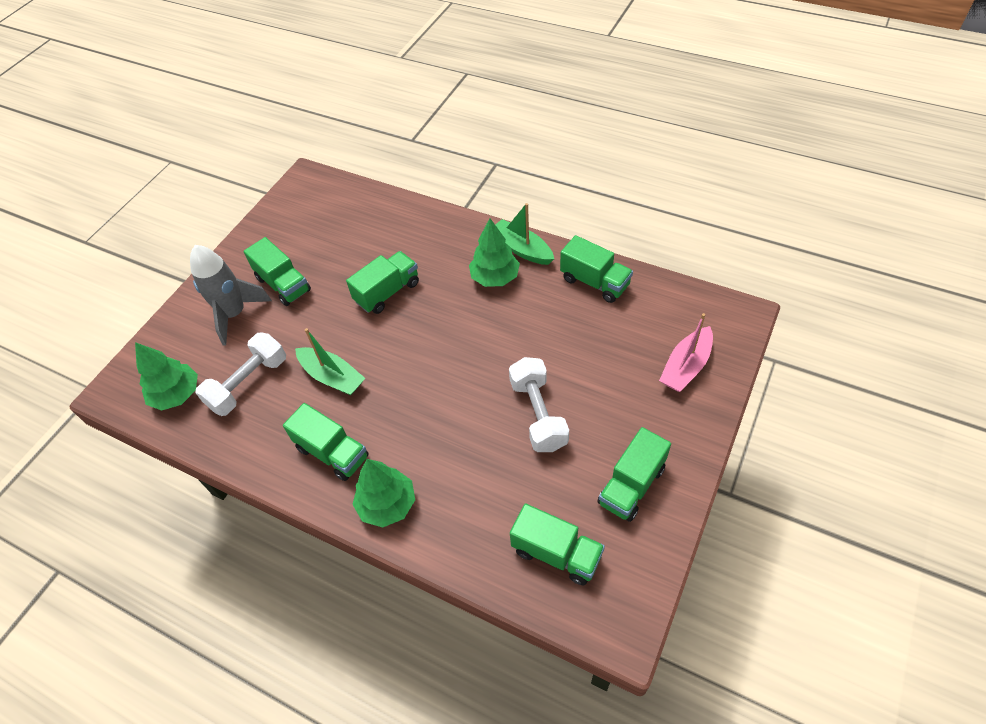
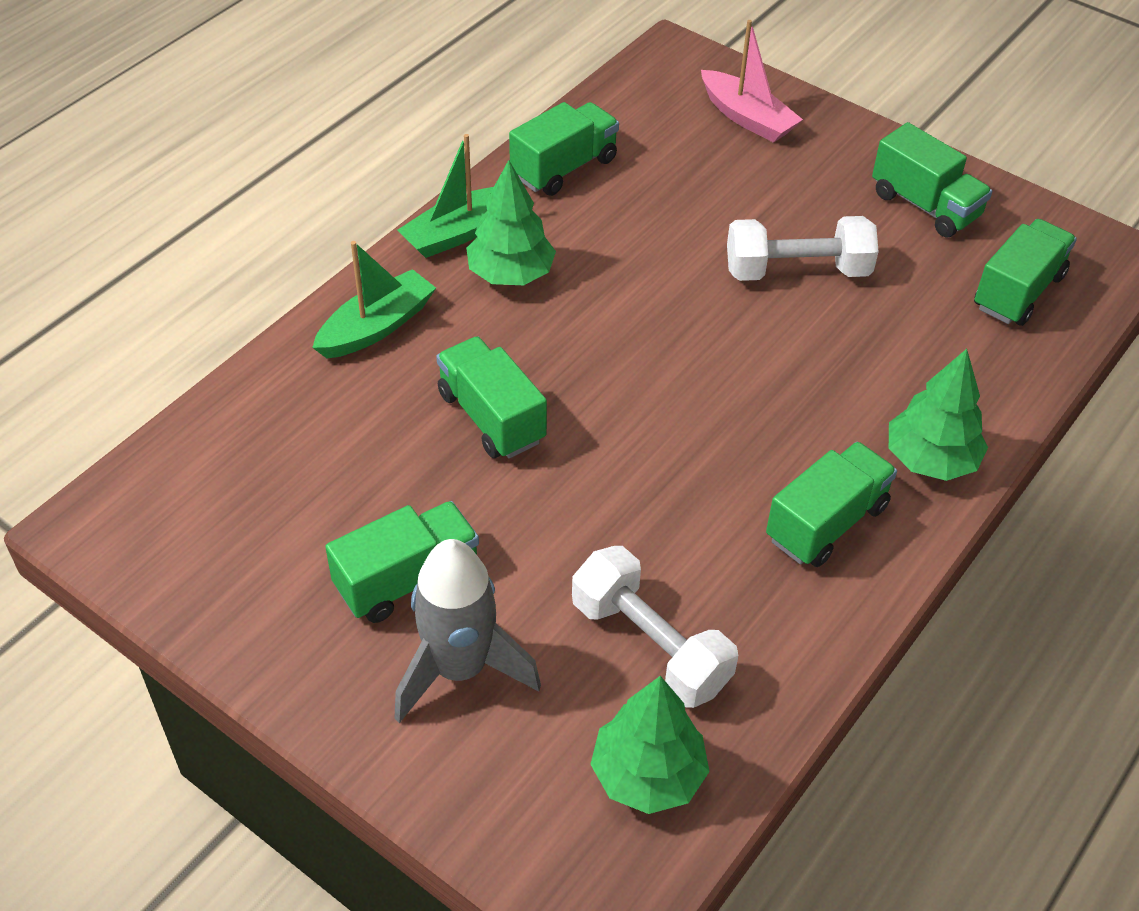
camera: 85 degrees left, 5 degrees down
(332, 377) = (666, 512): green boat -> green boat (376, 327)

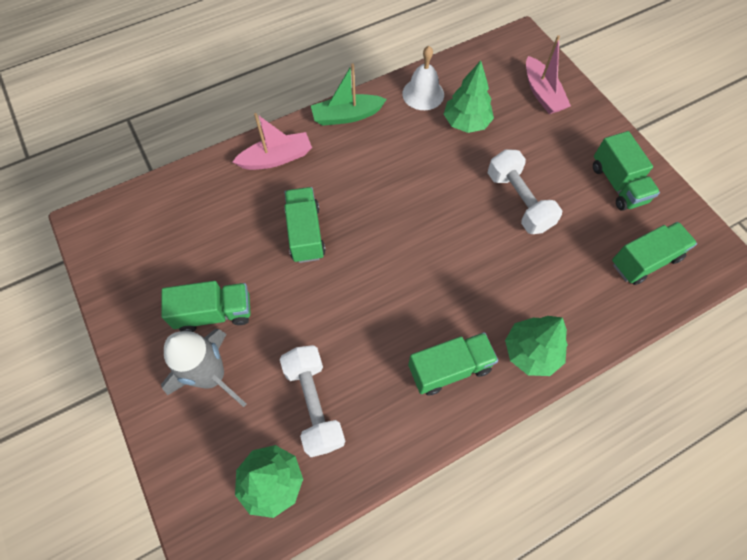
camera: 25 degrees right, 15 degrees up
(376, 327) = (276, 158): green boat -> pink boat
(510, 274) = (360, 150): green tree -> green tree (466, 122)
(564, 168) = (423, 94): green truck -> white bell
(797, 271) = (518, 201): white dumbbell -> white dumbbell turned 45 degrees clockwise

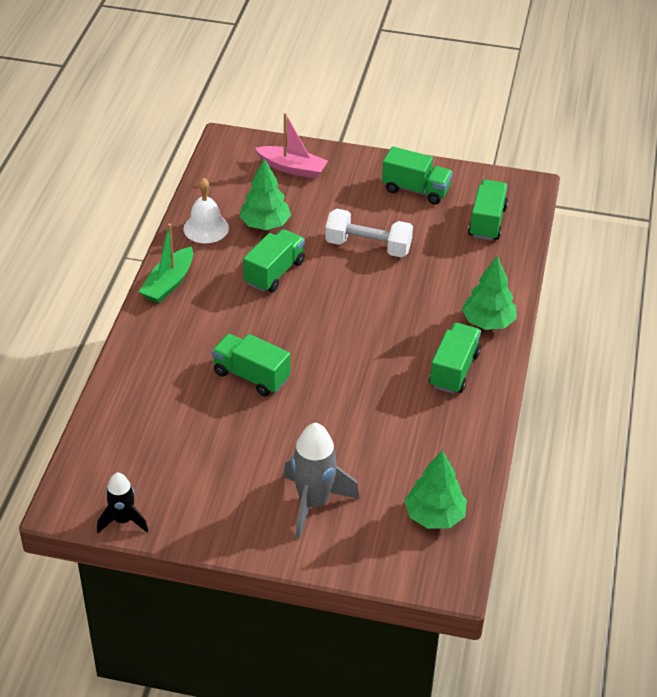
camera: 50 degrees left, 20 degrees down
(98, 266) = (123, 520): none -> black rocket
(214, 313) = (259, 471): green truck -> green truck (274, 273)
(276, 158) = (156, 349): pink boat -> none
(314, 404) = (401, 458): white dumbbell -> none

